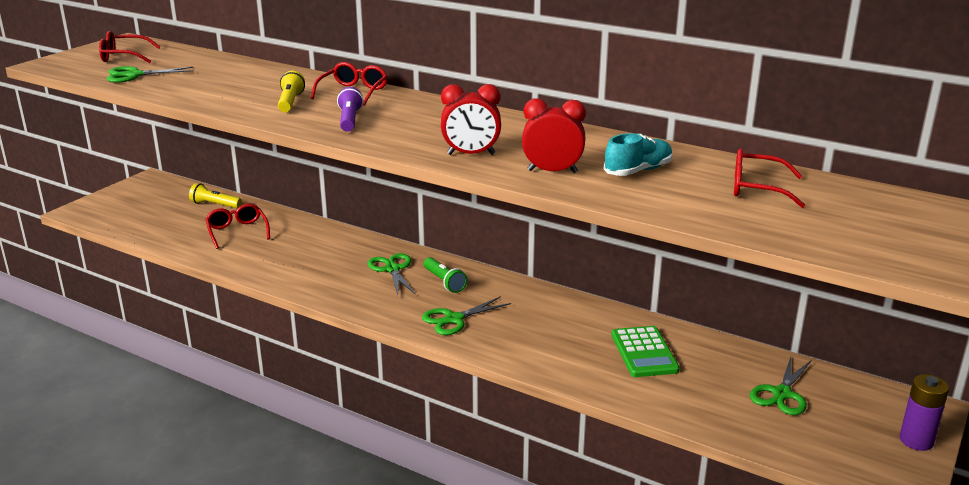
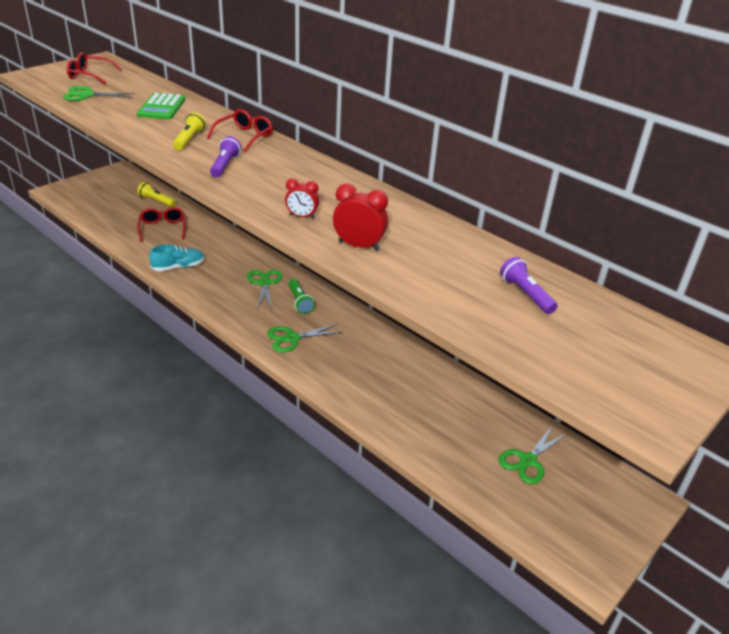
camera: 10 degrees right, 10 degrees up
(471, 154) = (302, 216): red clock -> red clock, size x0.65
(638, 171) = (432, 257): turquoise shoe -> turquoise shoe (178, 267)
(644, 352) = (430, 398): green calculator -> green calculator (162, 107)
(757, 188) = (525, 294): red glasses -> purple flashlight
(916, 440) = (624, 530): purple battery -> none

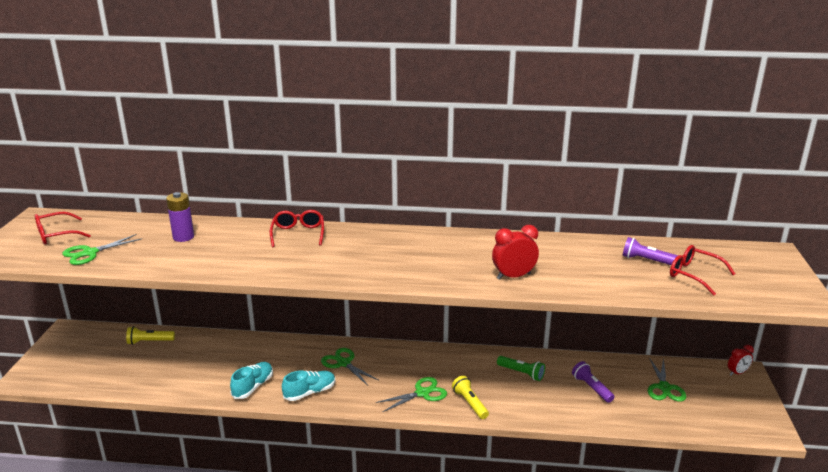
camera: 35 degrees left, 10 degrees down
(162, 107) = (183, 237): green calculator -> purple battery
(163, 229) = (191, 362): red glasses -> red glasses (694, 275)
(189, 140) = (258, 254): yellow flashlight -> yellow flashlight (470, 403)
(210, 292) = (310, 392): none -> turquoise shoe
(225, 165) = (324, 262): purple flashlight -> purple flashlight (591, 388)
(292, 338) = (422, 393): green scissors -> green scissors turned 150 degrees counterclockwise
(300, 302) = (390, 363): green flashlight -> green flashlight (521, 373)
(302, 216) = (445, 274): red clock -> red clock (737, 373)

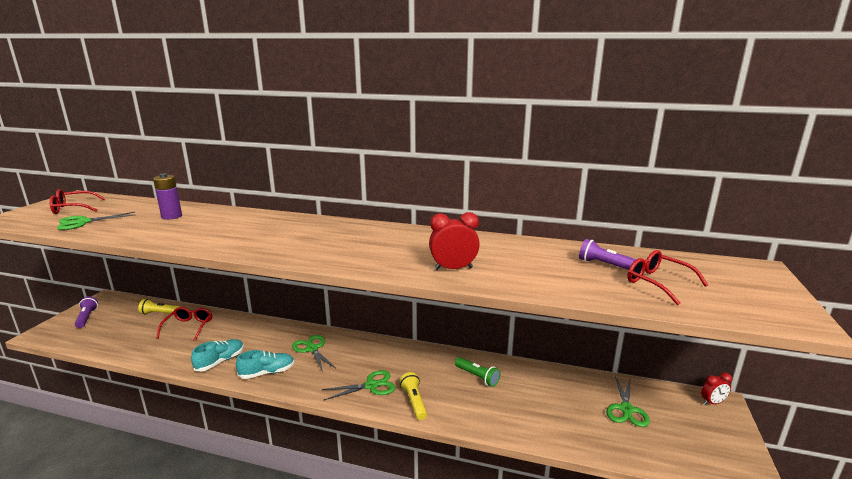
camera: 10 degrees right, 5 degrees down
(298, 234) = (271, 220): red glasses -> red glasses (188, 327)
(591, 388) = (546, 400): purple flashlight -> purple flashlight (87, 317)

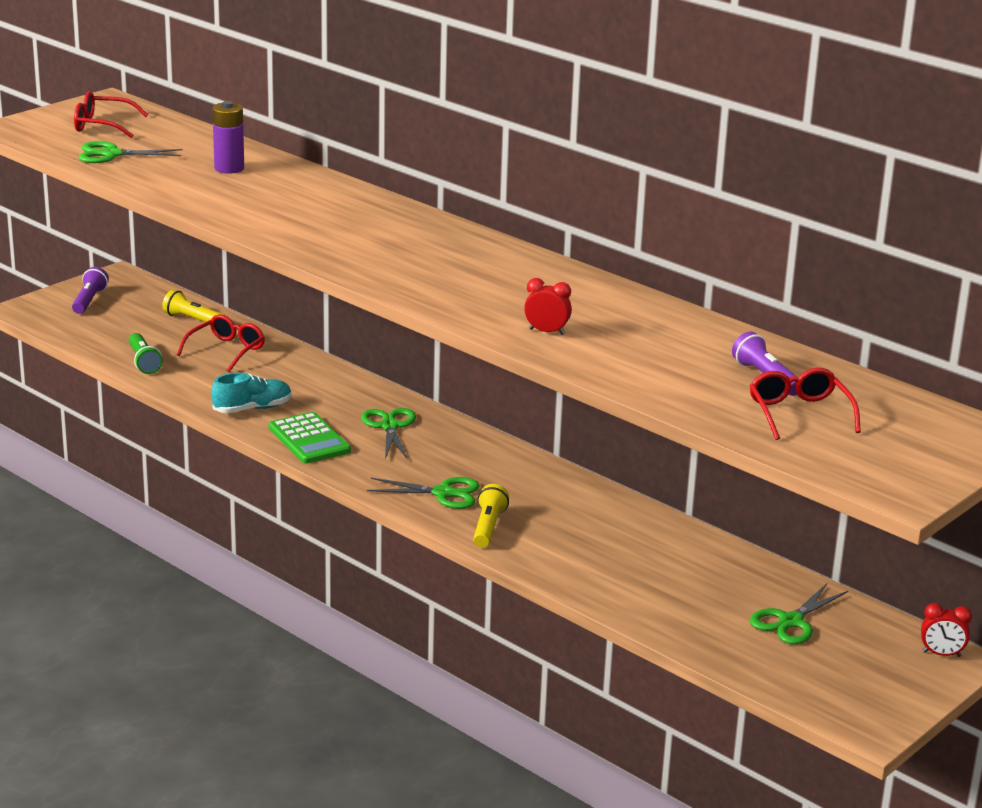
camera: 25 degrees right, 5 degrees up
(267, 373) = (309, 439): turquoise shoe -> green calculator
(453, 269) = (546, 332): red clock -> red clock, size x0.65
(477, 377) = (607, 526): green flashlight -> green flashlight (144, 362)

